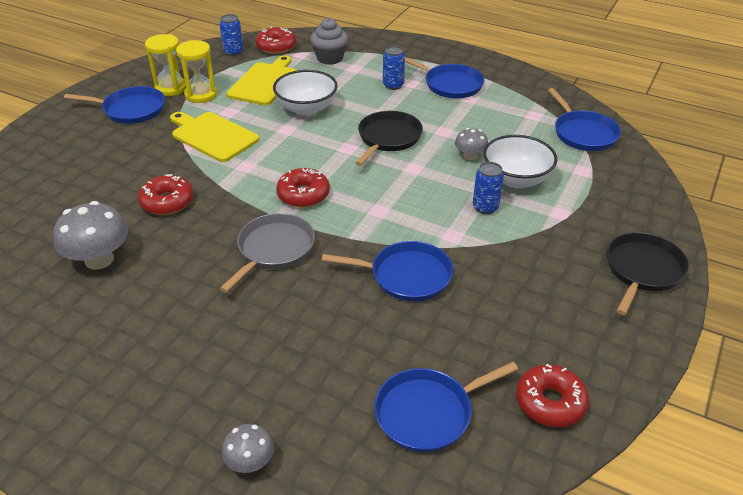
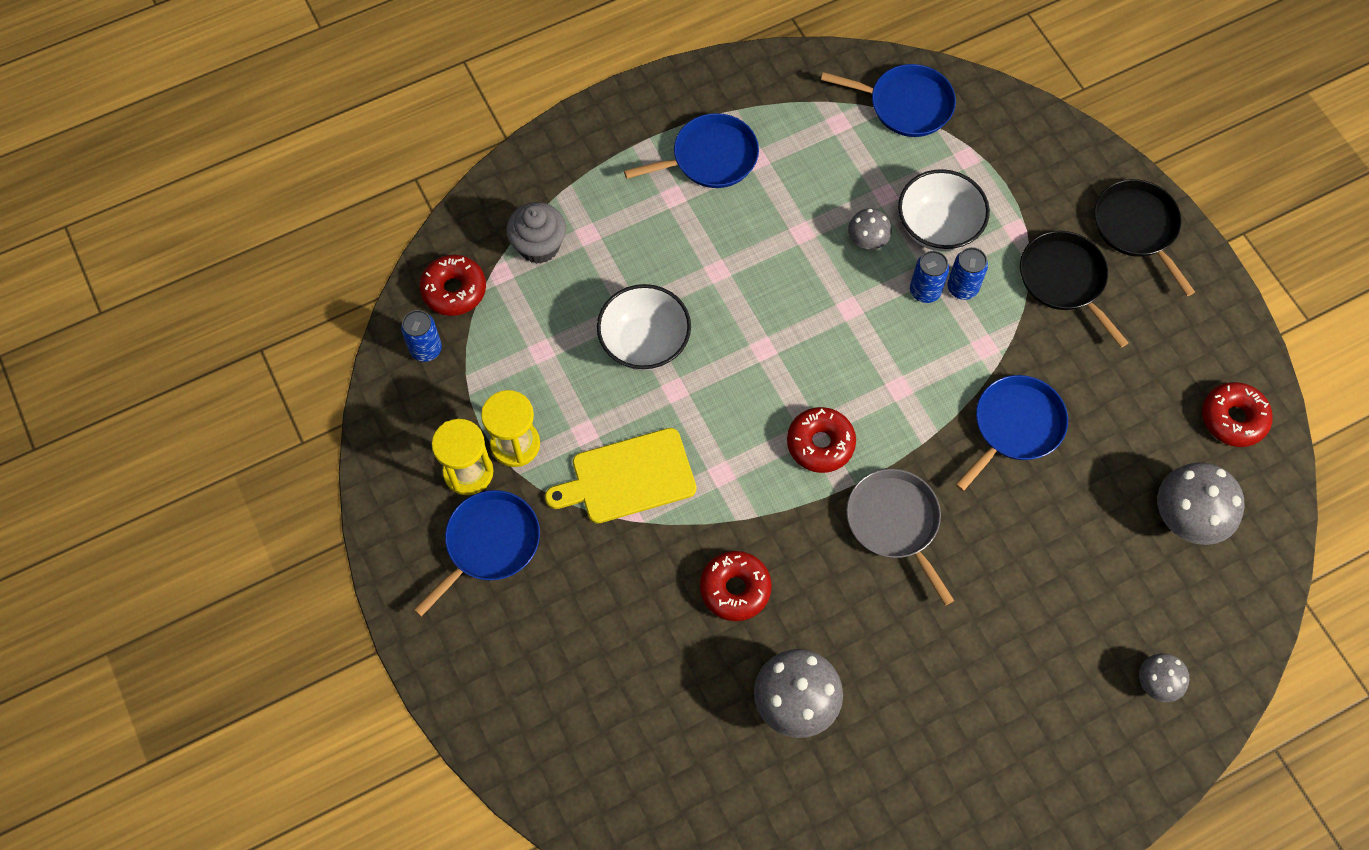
camera: 55 degrees left, 25 degrees up
(264, 82) = (541, 355): yellow cutting board -> none
(388, 138) = (774, 295): black pan -> black pan (1064, 280)
(393, 85) = (663, 218): blue can -> blue can (925, 291)
(427, 413) = (1188, 517): blue pan -> grey mushroom

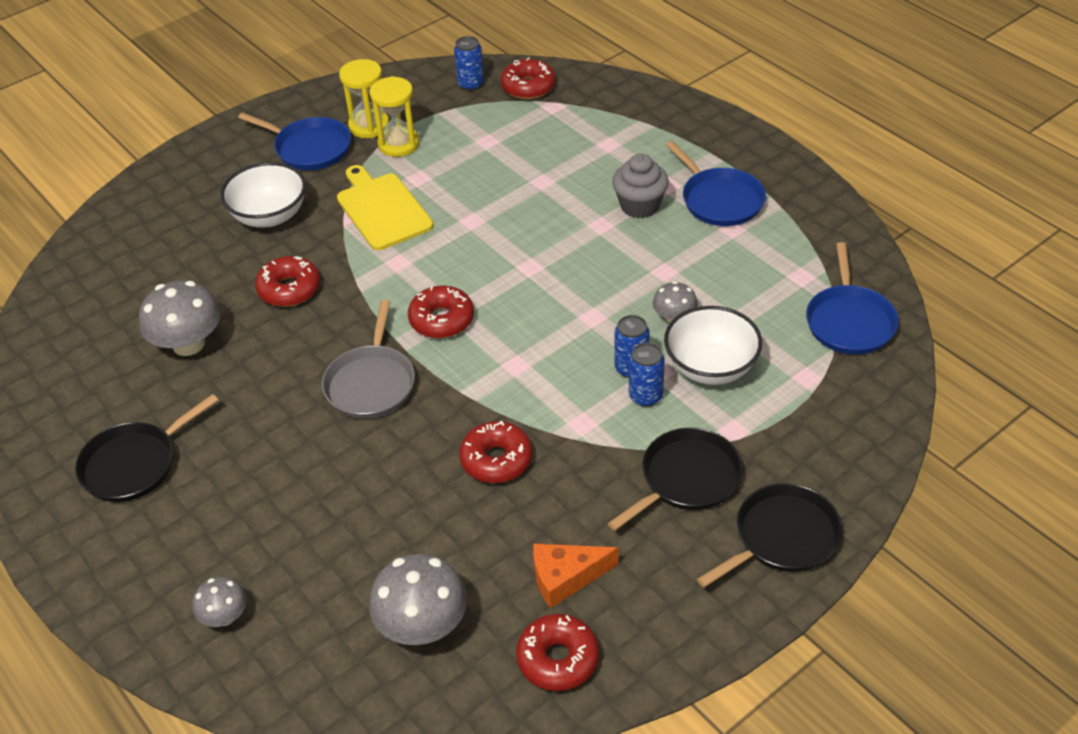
camera: 80 degrees right, 20 degrees down
(539, 246) = (586, 121): grey cupcake -> grey cupcake (640, 206)
(644, 343) = (513, 195): white bowl -> white bowl (269, 216)
(895, 522) = (371, 383): grey pan -> grey pan turned 135 degrees clockwise
(959, 763) = (134, 464): none -> black pan
(1015, 426) = (496, 460): blue pan -> red donut
(1154, 396) = (566, 577): none -> orange cheese

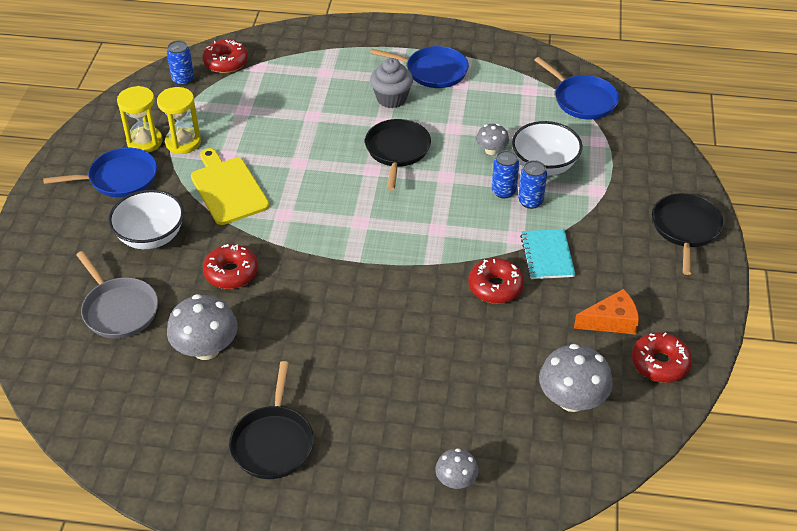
camera: 45 degrees left, 0 degrees up
(371, 383) = (364, 294): grey pan -> grey pan (119, 310)
(382, 209) = (228, 188): yellow cutting board -> yellow cutting board turned 45 degrees clockwise
(442, 320) = (358, 231): red donut -> none
(566, 577) = (611, 321): orange cheese -> orange cheese turned 135 degrees counterclockwise
(589, 463) = (547, 255): none -> turquoise notebook
(687, 479) = (605, 230): black pan -> black pan (397, 150)

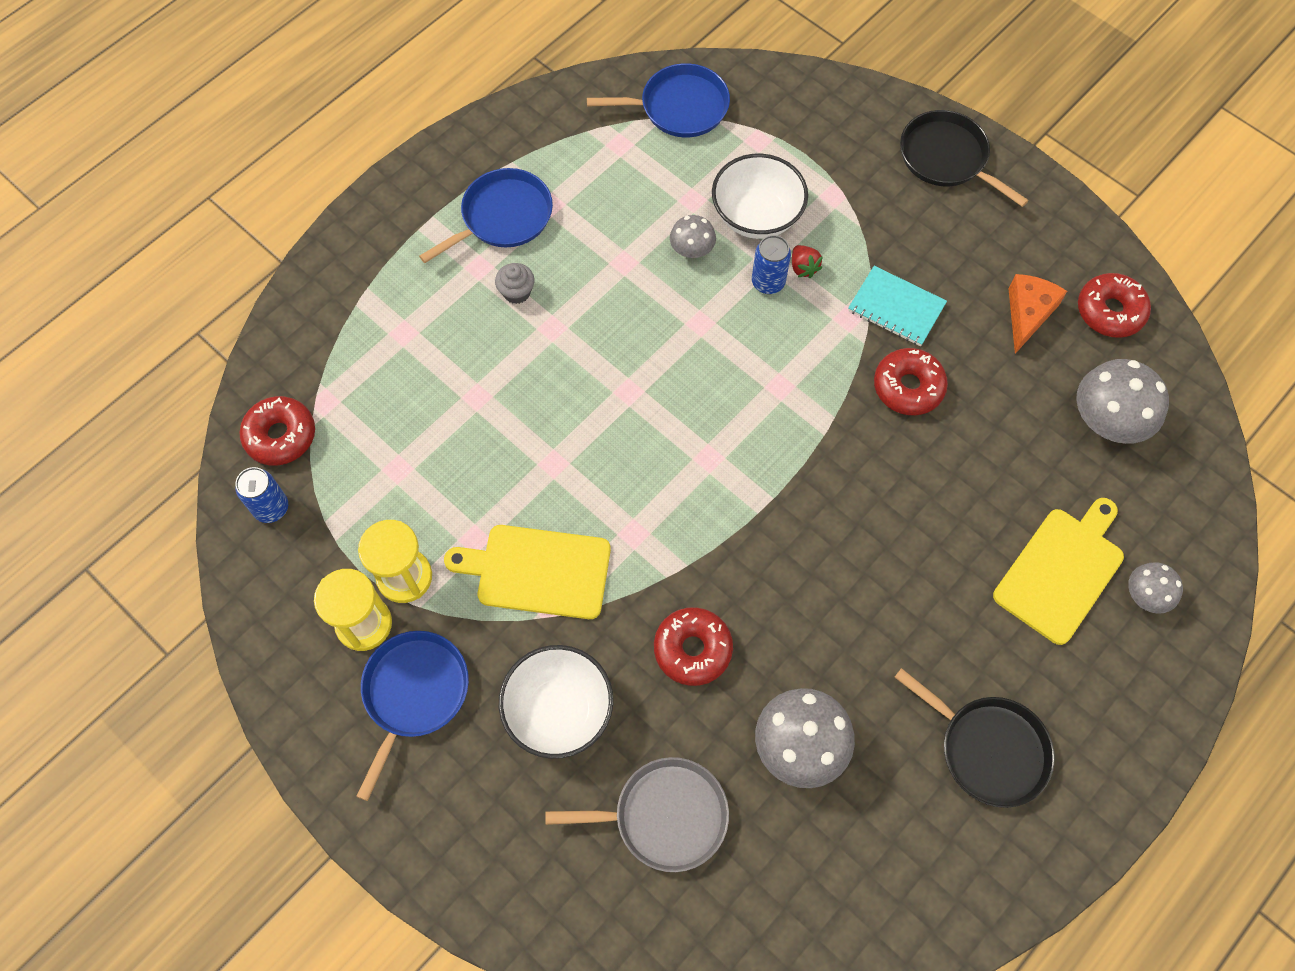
camera: 55 degrees left, 20 degrees up
(391, 99) = (516, 292): grey cupcake -> grey cupcake, size x0.62
(397, 150) = (616, 344): black pan -> none
(433, 425) = (1061, 571): none -> yellow cutting board
(530, 201) = (803, 267): blue can -> red strawberry

